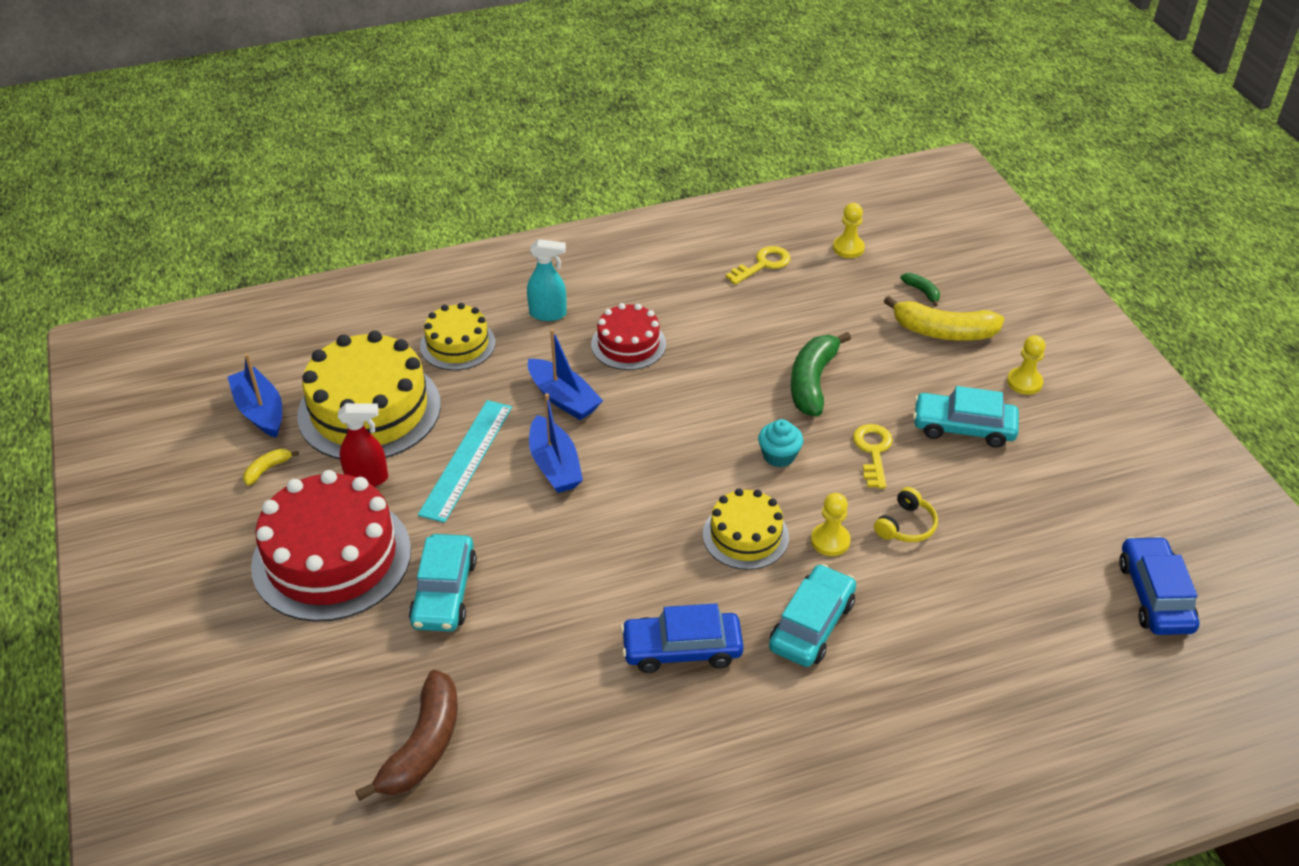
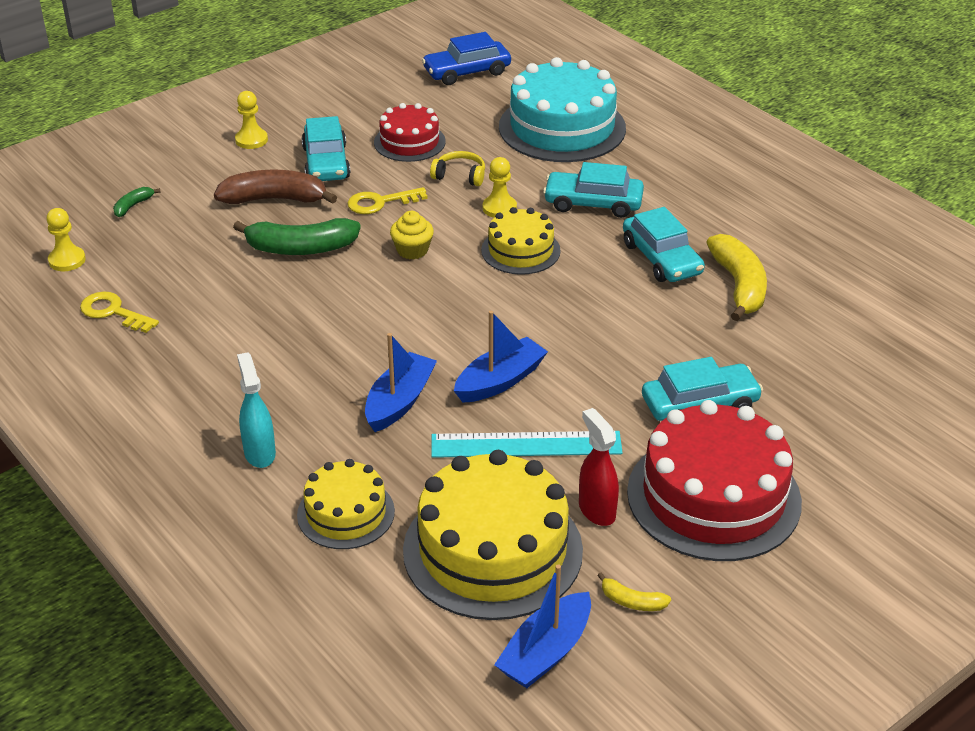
camera: 110 degrees left, 5 degrees down
(423, 746) = (854, 366): brown banana -> brown banana (275, 199)
(628, 344) = (291, 377): red cake -> red cake (409, 142)
(682, 649) = (661, 258): blue car -> turquoise car
(779, 456) = (412, 250): turquoise cupcake -> yellow cupcake
(943, 332) = (194, 187): yellow banana -> yellow banana (739, 286)
(991, 650) = (562, 127): none -> turquoise cake

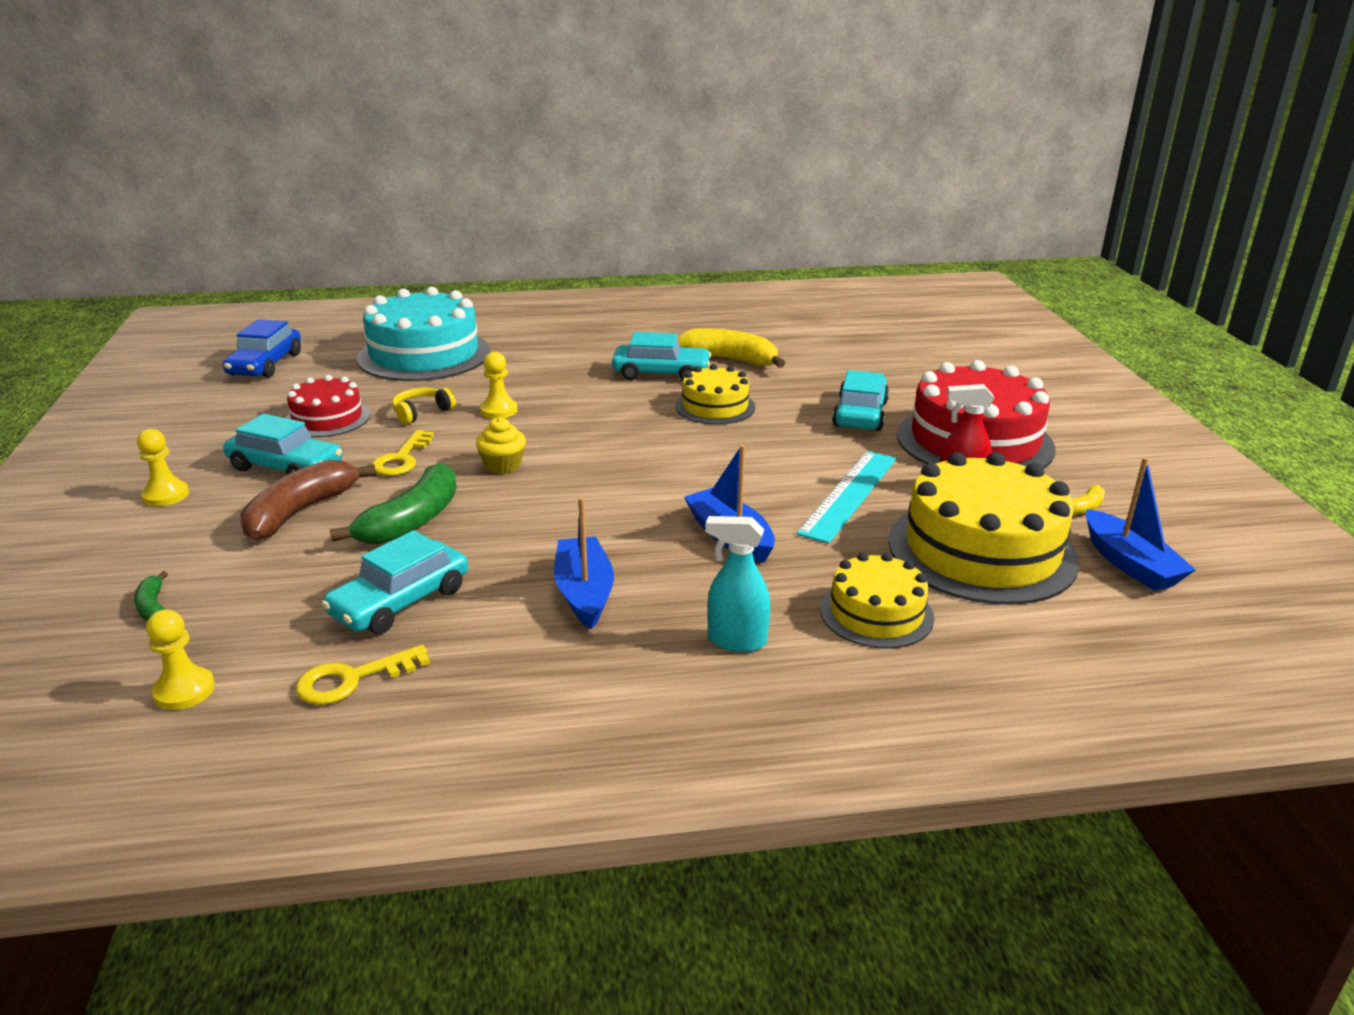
camera: 60 degrees left, 10 degrees down
(500, 381) = (749, 481): blue boat -> blue boat (584, 593)
(520, 250) = (574, 420): yellow cake -> yellow cake (715, 406)
(593, 203) = (551, 375): turquoise car -> turquoise car (400, 601)

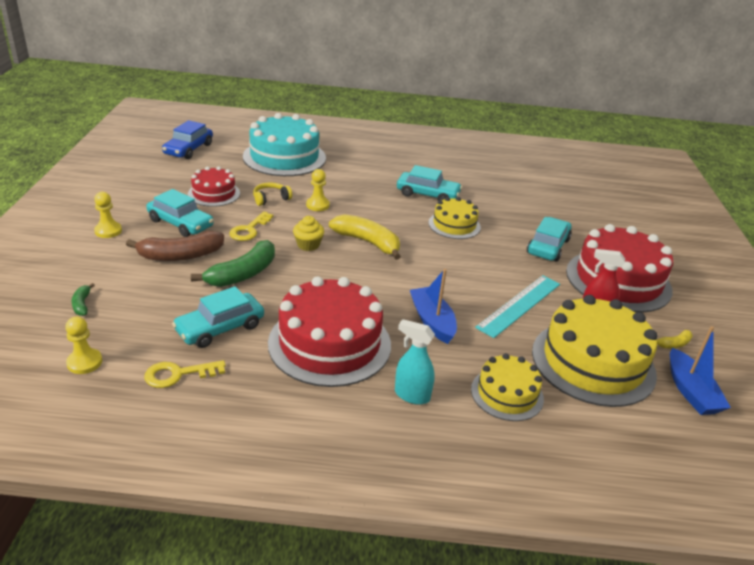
camera: 10 degrees right, 5 degrees up
(300, 511) = (180, 256): brown banana -> brown banana turned 150 degrees counterclockwise
(584, 593) = (329, 343): blue boat -> red cake
(730, 359) = (476, 191): yellow banana -> yellow banana (368, 242)

